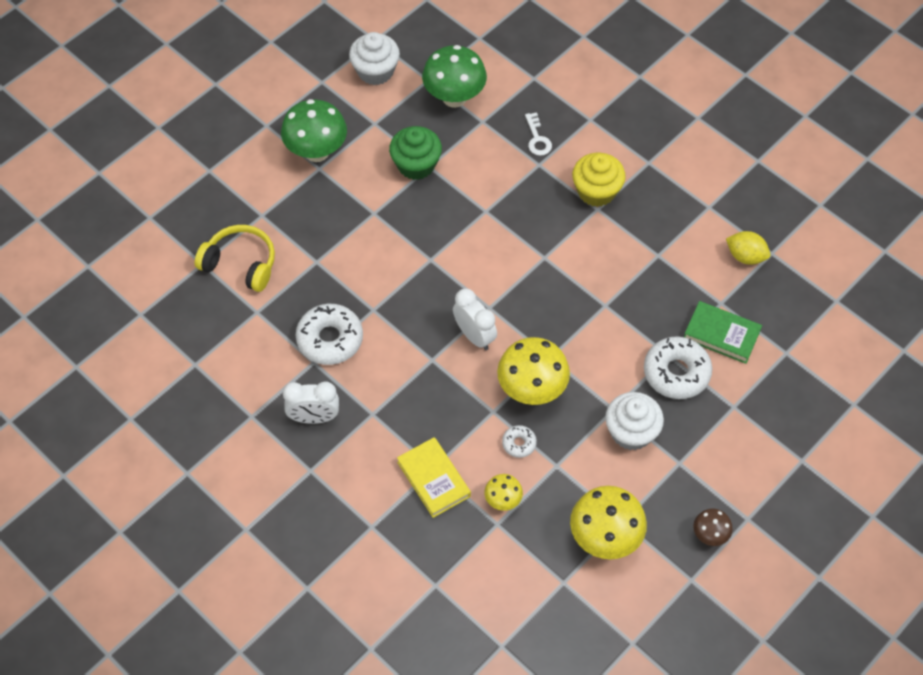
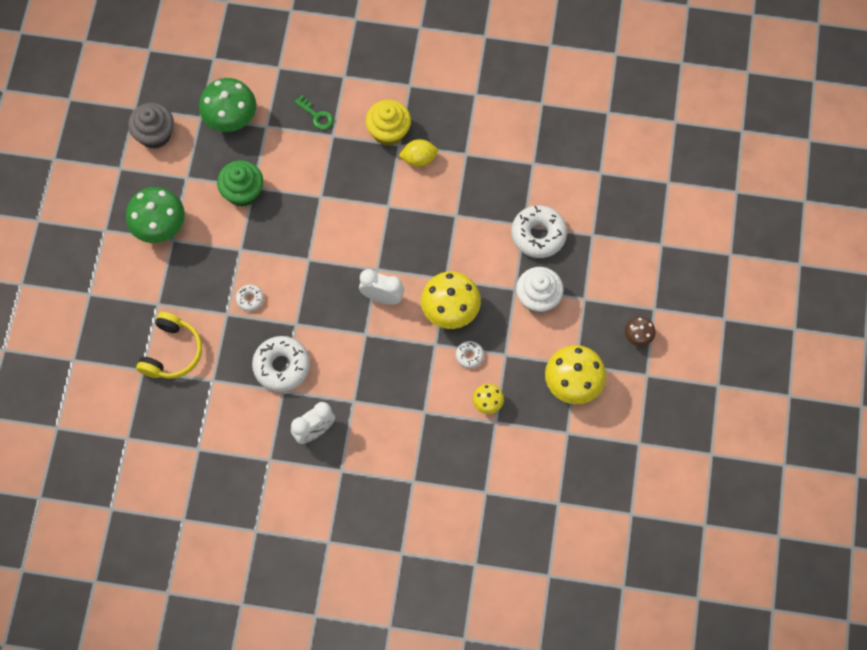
camera: 35 degrees left, 10 degrees up
(240, 264) = (172, 352): yellow headphones -> yellow headphones turned 120 degrees clockwise
(348, 261) = (250, 299): none -> white donut
(375, 71) = (155, 134): white cupcake -> grey cupcake
(433, 479) = (430, 420): yellow book -> none
(537, 139) = (317, 115): white key -> green key
(721, 334) = (549, 187): green book -> none
(745, 256) = (526, 117): yellow lemon -> yellow lemon (419, 159)

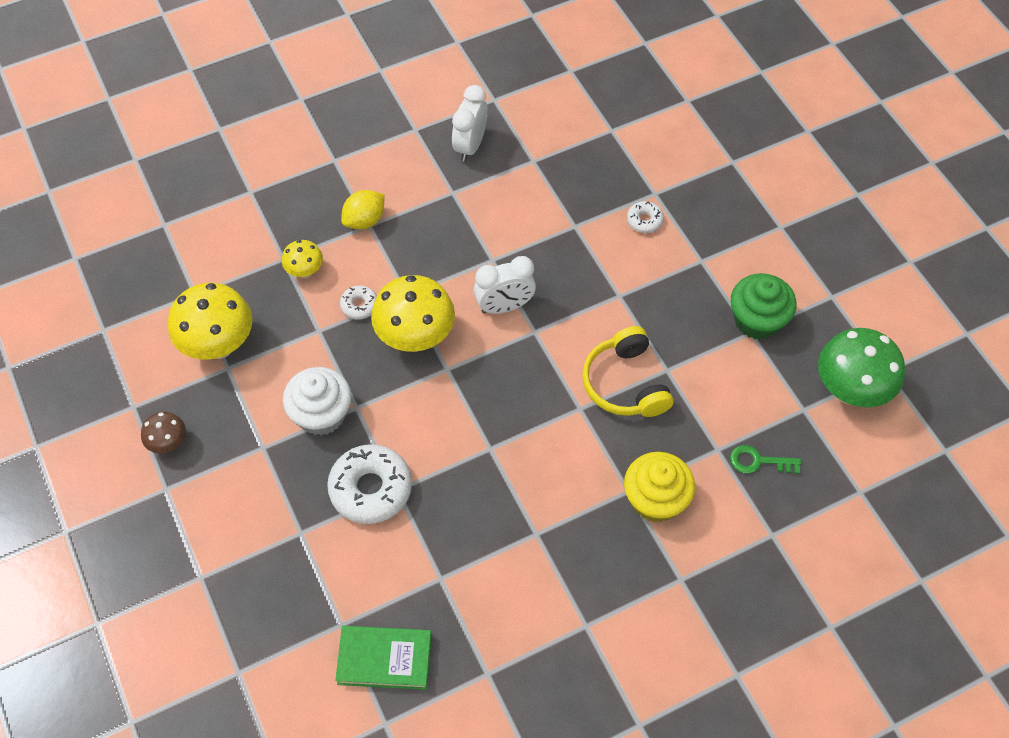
camera: 145 degrees right, 10 degrees down
(155, 134) = (914, 319): grey cupcake -> none
(160, 228) = (805, 230): green mushroom -> none
(172, 352) = (675, 130): yellow headphones -> yellow headphones (625, 383)
(282, 366) = (554, 180): white donut -> none
(419, 159) = (590, 489): yellow lemon -> yellow lemon (365, 220)
(589, 142) = (384, 659): none -> green book

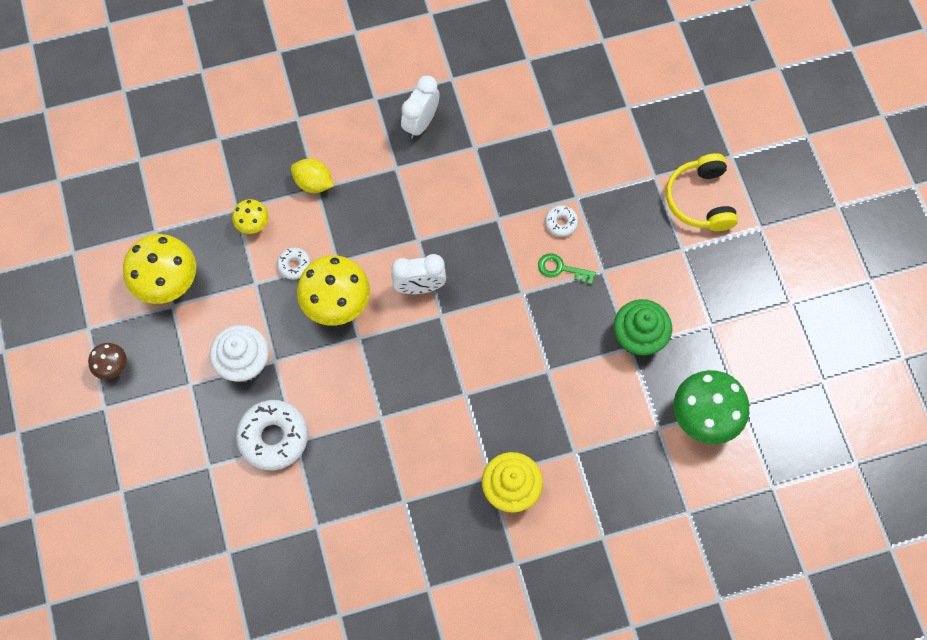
camera: 10 degrees right, 10 degrees up
(365, 220) = (313, 183): yellow lemon -> yellow lemon turned 60 degrees clockwise
(384, 659) = (258, 588): green book -> none
(625, 383) = (509, 377): yellow headphones -> yellow headphones (700, 200)
(758, 461) = (607, 469): green key -> green key (561, 269)

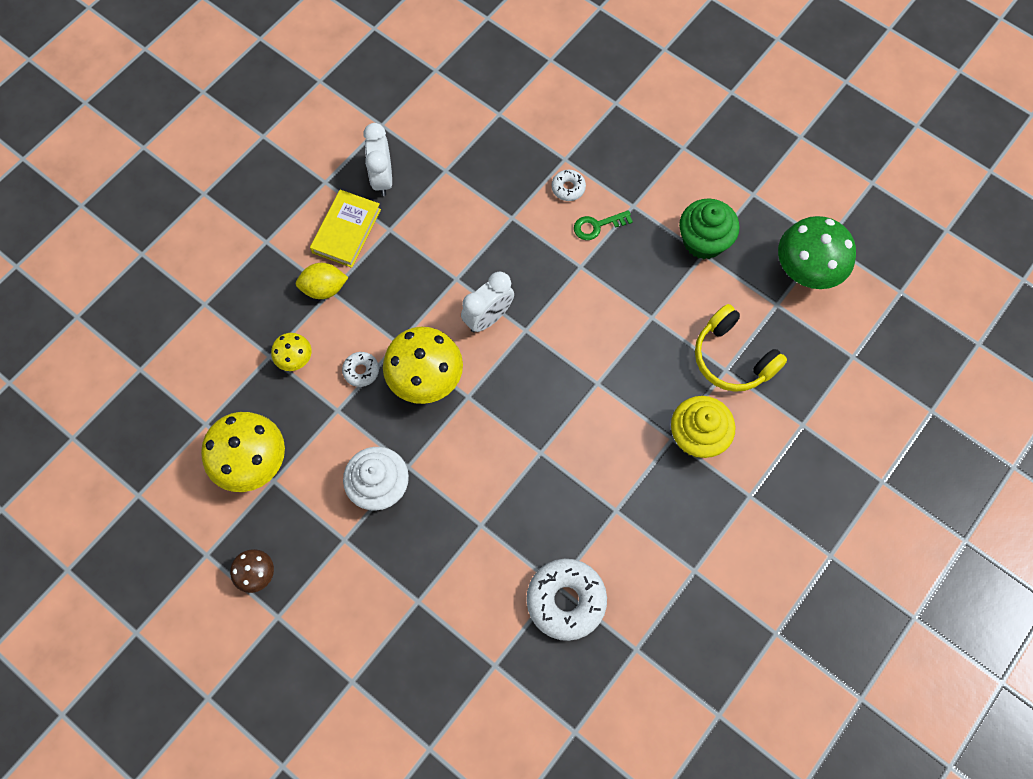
camera: 35 degrees left, 0 degrees up
(273, 437) = (458, 534): white donut -> white donut (566, 600)
(363, 148) = (346, 231): none -> yellow book
(700, 200) = (667, 99): yellow headphones -> yellow headphones (732, 357)

